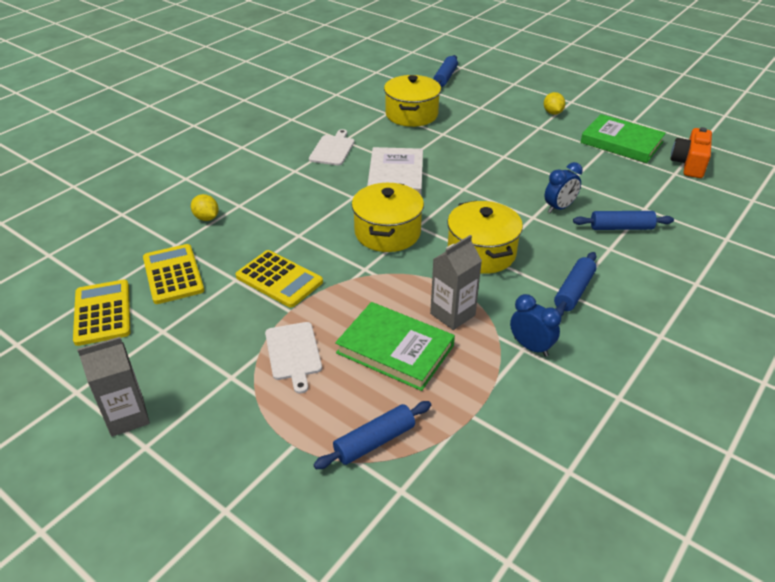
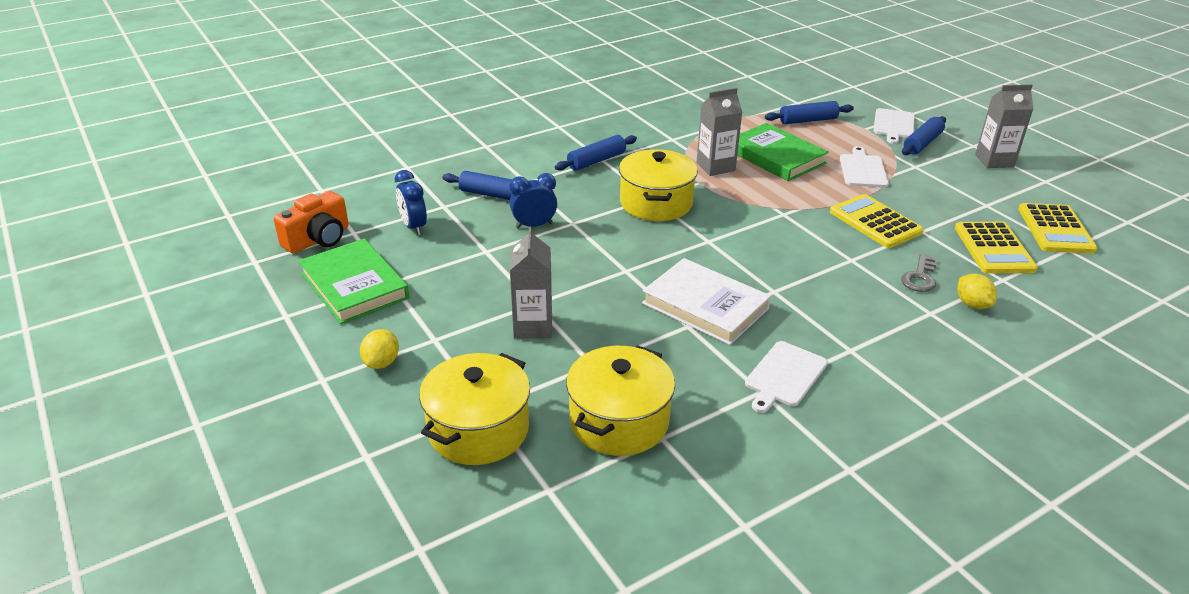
camera: 160 degrees left, 5 degrees down
(243, 231) = (919, 277): none -> grey key
(252, 467) = (893, 125): none -> white cutting board
(387, 232) = (746, 241): yellow pot -> yellow pot (478, 430)
(396, 177) = (705, 306): white book -> white book turned 75 degrees counterclockwise
(445, 77) = (483, 517): blue rolling pin -> blue rolling pin (922, 143)
(492, 144) = (533, 326): none -> grey carton
(531, 347) = (665, 139): blue clock -> blue clock (414, 227)

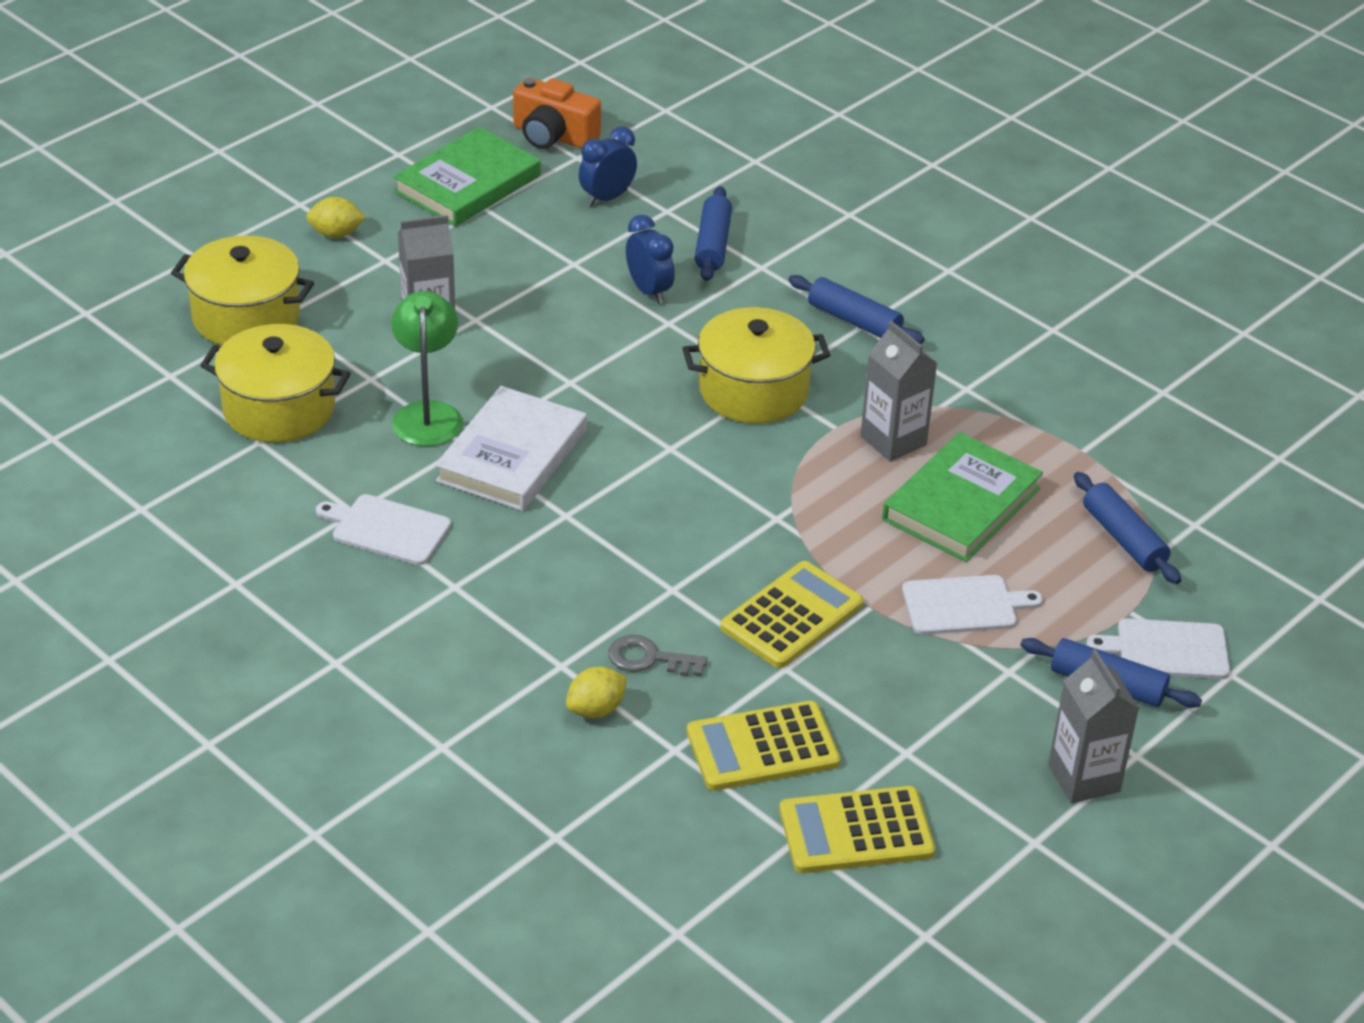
camera: 75 degrees right, 5 degrees up
(646, 340) = (427, 414): none -> green lamp

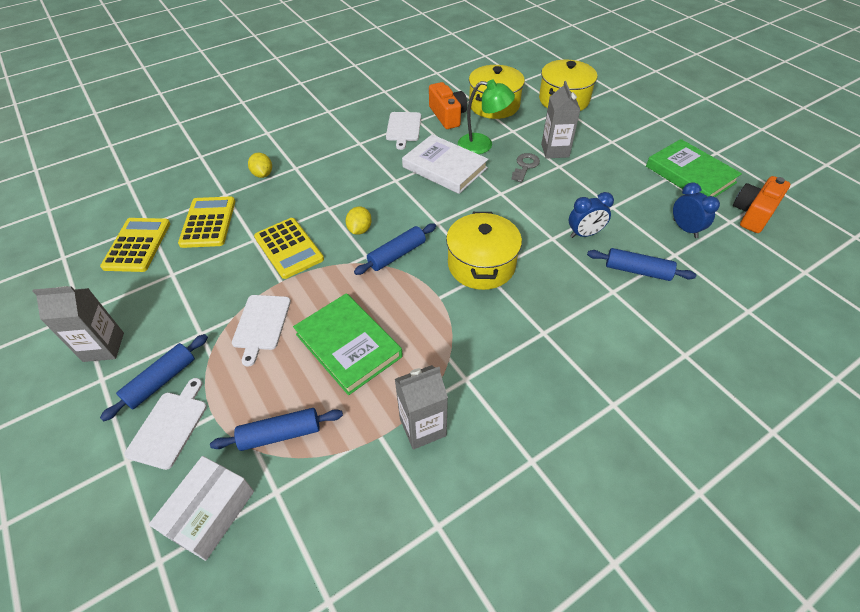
camera: 105 degrees right, 10 degrees up
(329, 471) = (447, 116): none -> orange camera
(336, 234) = (634, 128): yellow lemon -> yellow lemon (360, 230)
(387, 529) = (403, 128): white cutting board -> white cutting board turned 150 degrees clockwise
(649, 658) = (285, 194): grey key -> grey key (525, 166)
(854, 321) = (549, 329): blue rolling pin -> blue rolling pin (397, 254)
(893, 440) = (419, 323): grey carton -> grey carton (423, 427)
(1248, 573) = (210, 512): none -> white box

